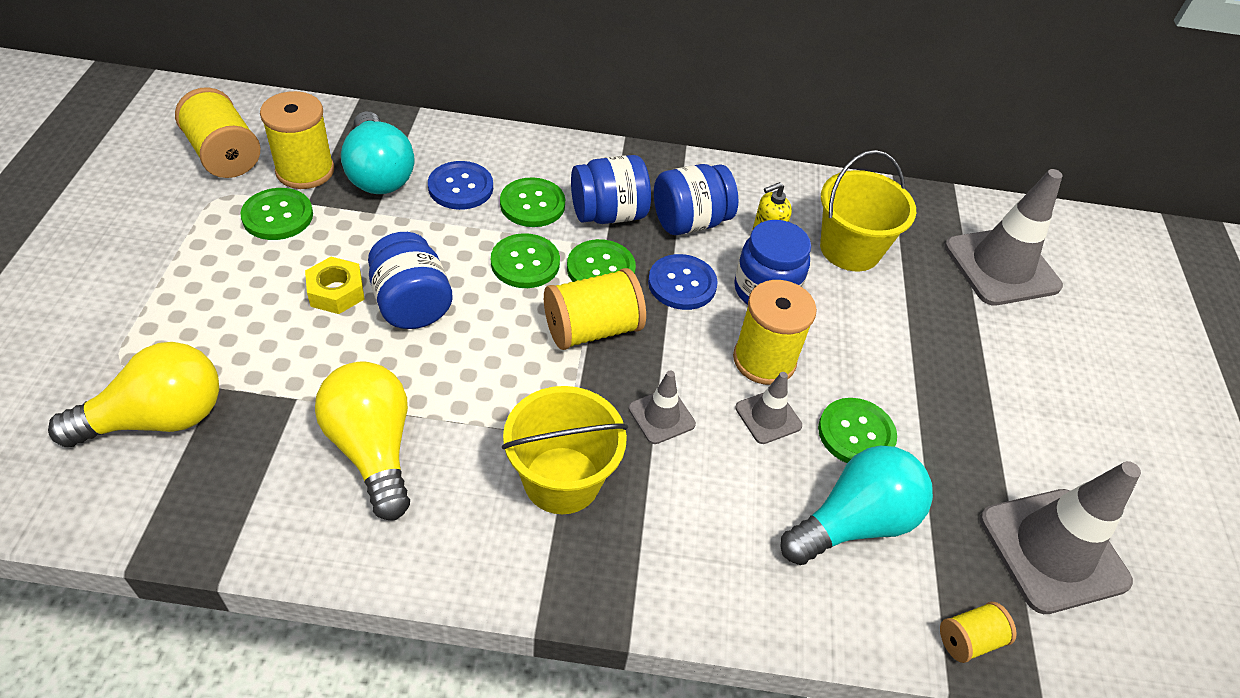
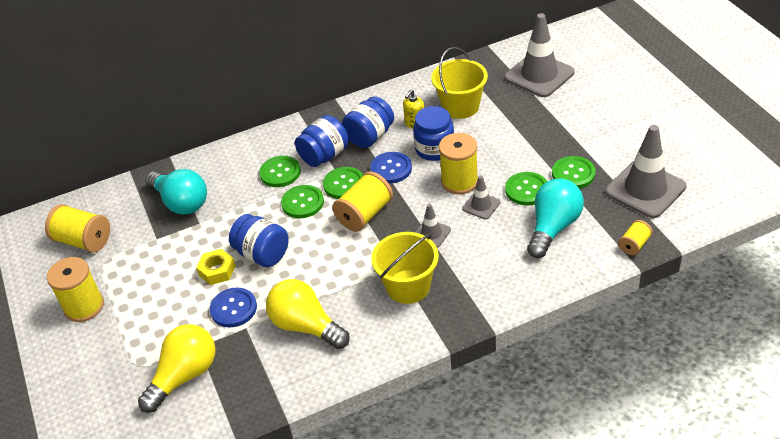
camera: 20 degrees left, 5 degrees down
(278, 216) = (147, 253): green button -> green button (573, 174)
(305, 171) = (138, 223): yellow spool -> yellow spool (84, 306)
(460, 187) = (233, 185): blue button -> blue button (233, 308)

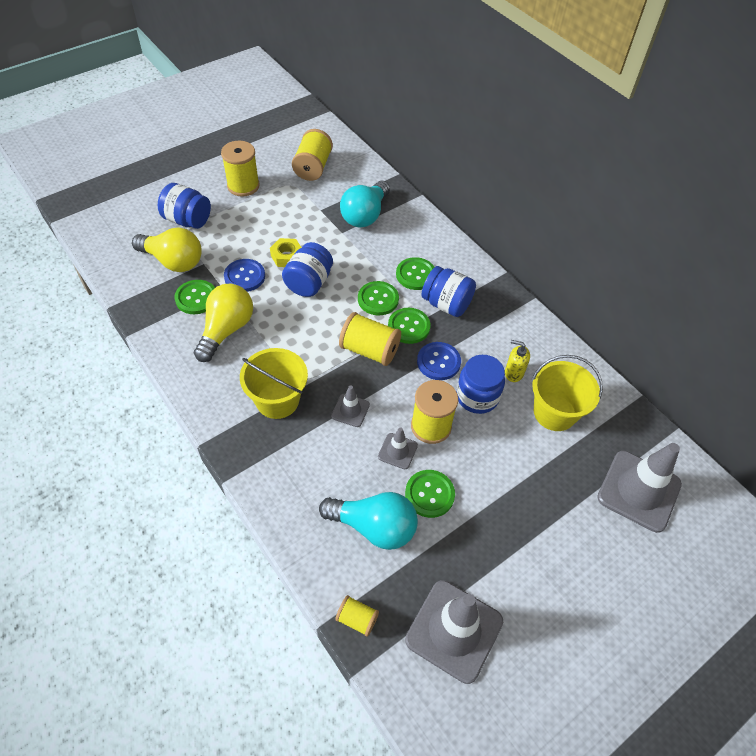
camera: 70 degrees right, 10 degrees up
(370, 137) = (483, 336): blue jar -> blue jar (187, 220)
(573, 174) = (466, 543): green button -> green button (196, 298)

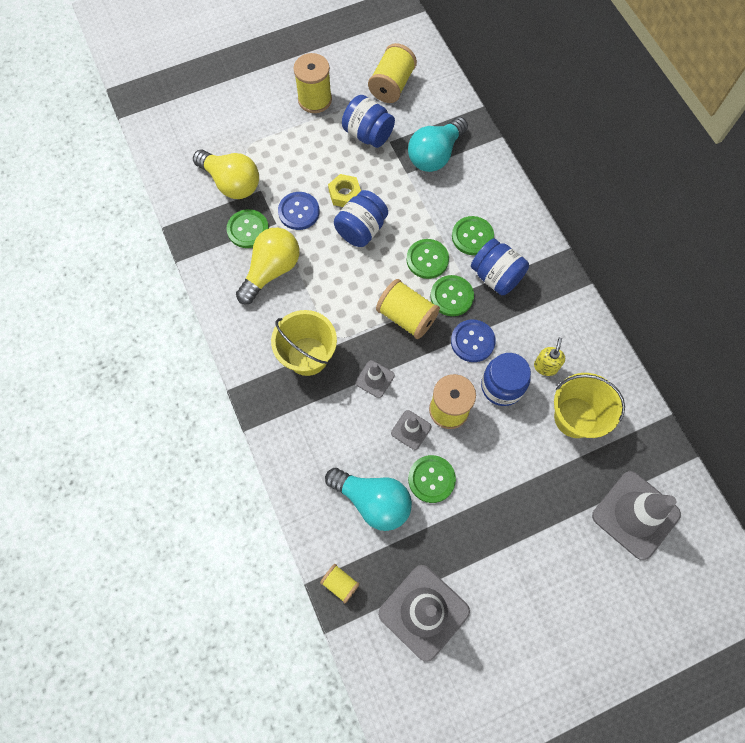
camera: 15 degrees right, 15 degrees up
(187, 220) = (252, 135): blue jar -> blue jar (368, 134)
(513, 373) = (545, 366): yellow soap dispenser -> yellow soap dispenser turned 75 degrees clockwise

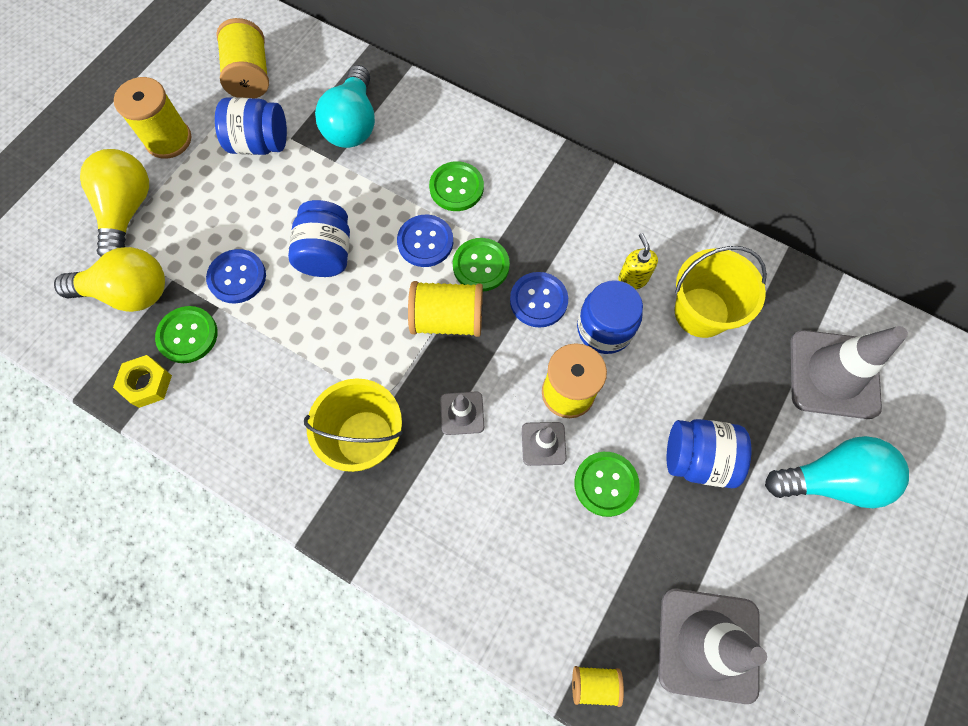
camera: 35 degrees left, 0 degrees up
(271, 271) = (251, 366): yellow light bulb -> yellow light bulb (127, 211)
(345, 194) = (279, 225): yellow nut -> yellow nut (147, 384)
(373, 501) = (560, 556): turquoise light bulb -> turquoise light bulb (830, 479)
(427, 259) = (425, 242): green button -> blue button
(496, 276) = (512, 215): blue jar -> blue jar (698, 458)

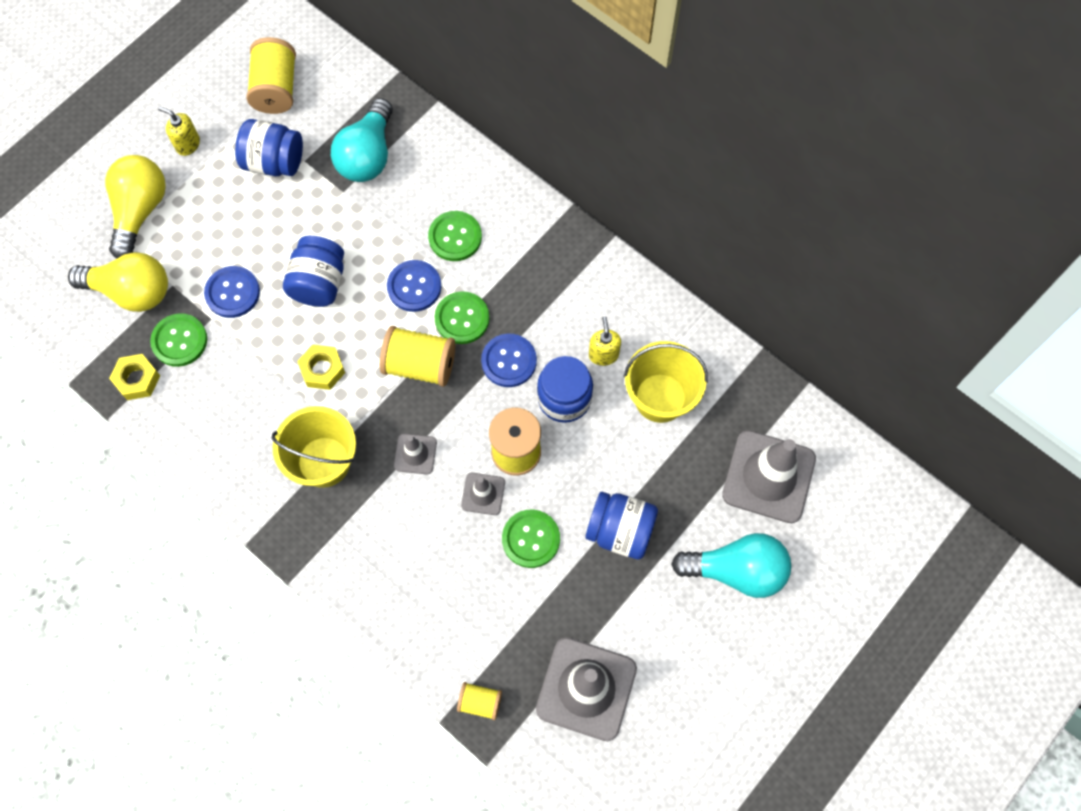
camera: 10 degrees right, 0 degrees up
(168, 140) = (187, 144): yellow spool -> yellow soap dispenser
(346, 341) = (322, 370): none -> yellow nut

